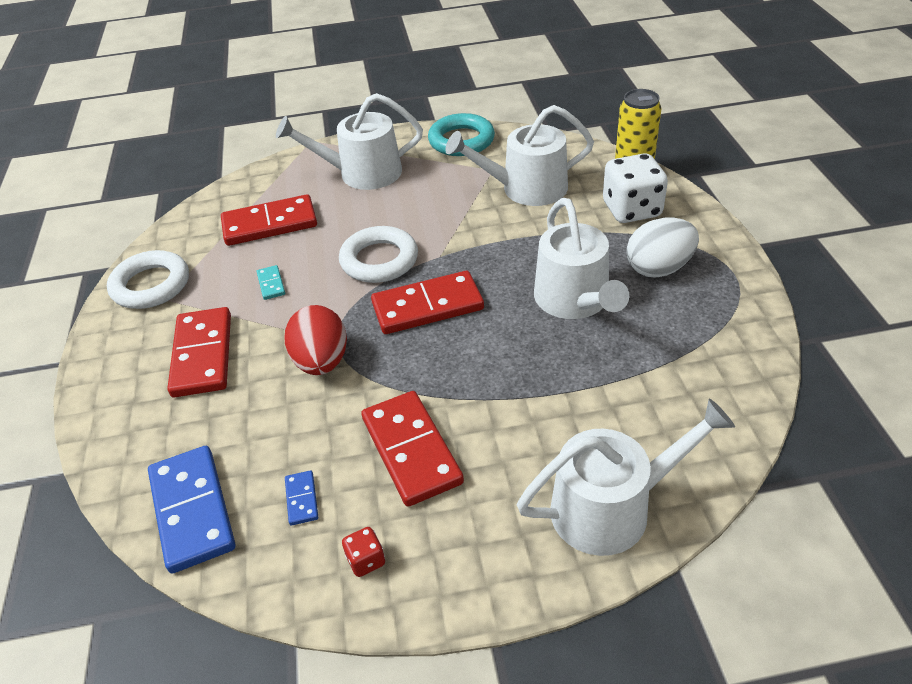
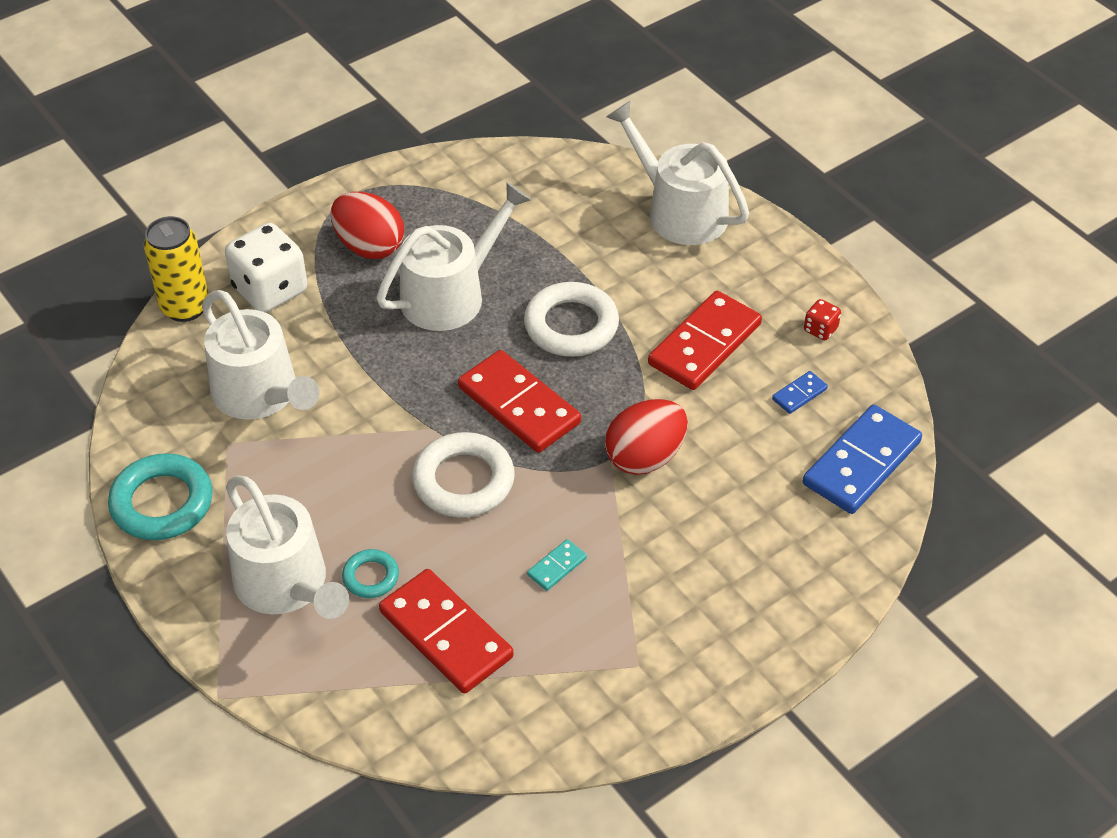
camera: 120 degrees left, 5 degrees up
(151, 285) = (624, 698): white ring -> white ring (571, 325)
(203, 355) = (697, 567): red domino -> none
(338, 204) = (370, 577): none -> turquoise ring
(659, 268) = (369, 246): white egg -> red egg

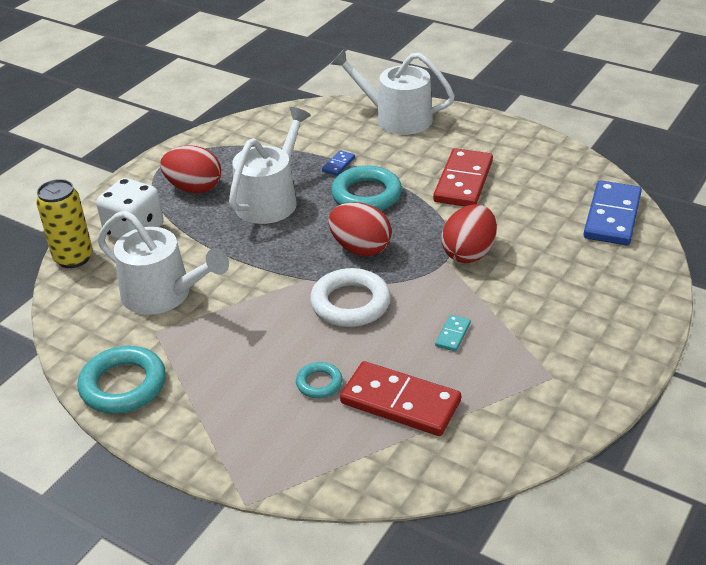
camera: 20 degrees left, 10 degrees down
(286, 584) = (256, 409): white watering can -> none
(518, 405) = (360, 248): red domino -> red egg
(571, 325) = (366, 195): white ring -> turquoise ring
(799, 394) = (544, 191): blue domino -> blue domino (338, 164)
(820, 329) = (531, 155): red dice -> none

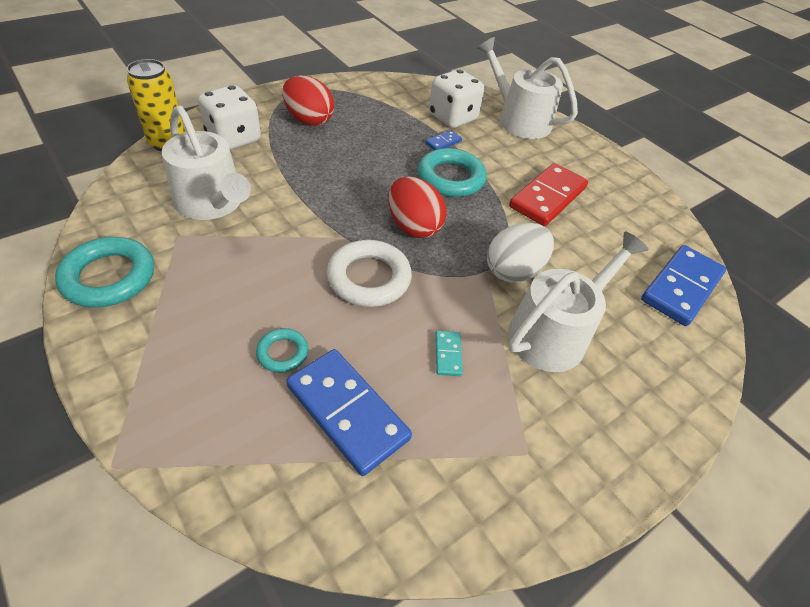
camera: 15 degrees right, 10 degrees up
(270, 200) = (364, 152): white watering can -> white watering can (554, 333)
(332, 137) = (452, 117): none -> white dice
(400, 402) = (347, 412): red domino -> blue domino
(453, 335) = (448, 354): turquoise domino -> turquoise domino turned 45 degrees counterclockwise
(468, 253) = (513, 271): red egg -> white egg

